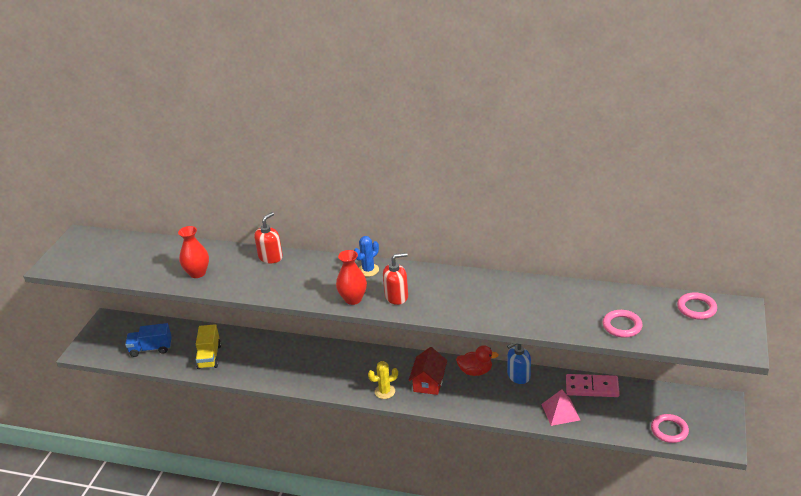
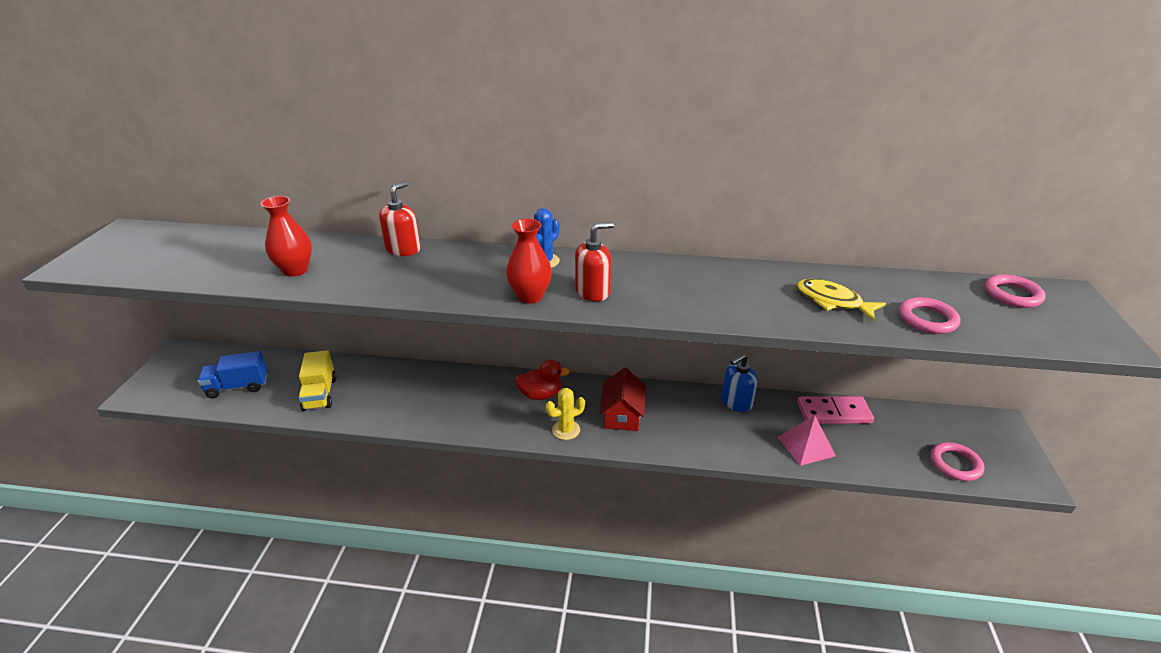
camera: 10 degrees left, 0 degrees up
(475, 371) = (679, 399): red duck -> red duck (540, 394)
(561, 310) = (832, 301): none -> yellow fish

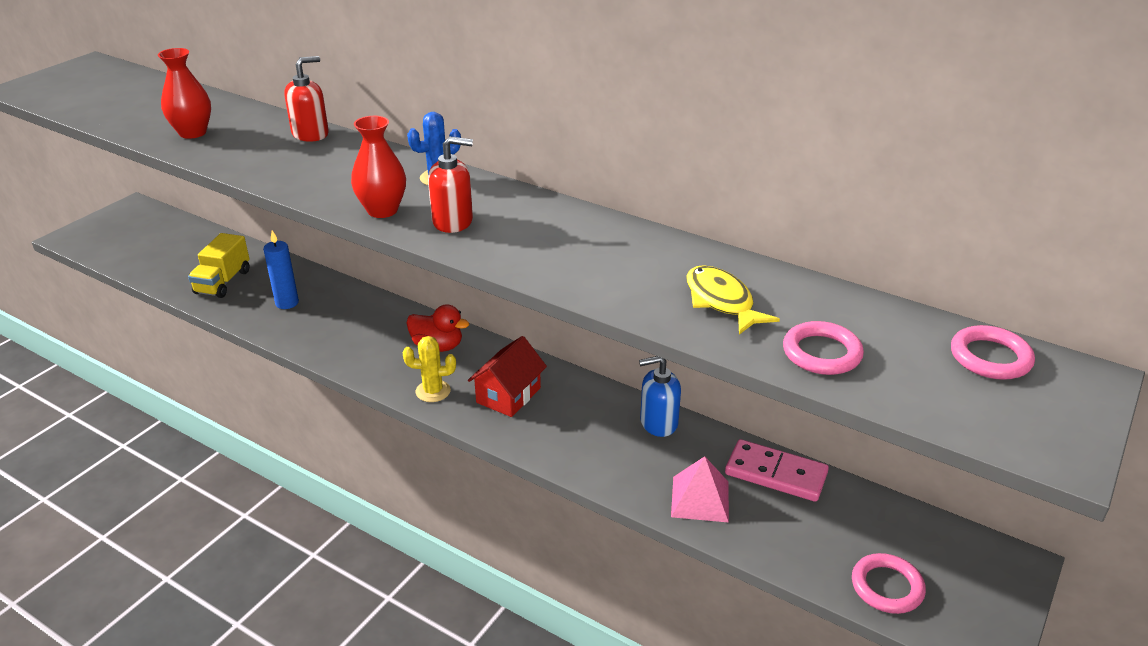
camera: 25 degrees right, 0 degrees up
(238, 387) = (157, 254): blue truck -> none
(391, 395) = (287, 303): none -> blue candle

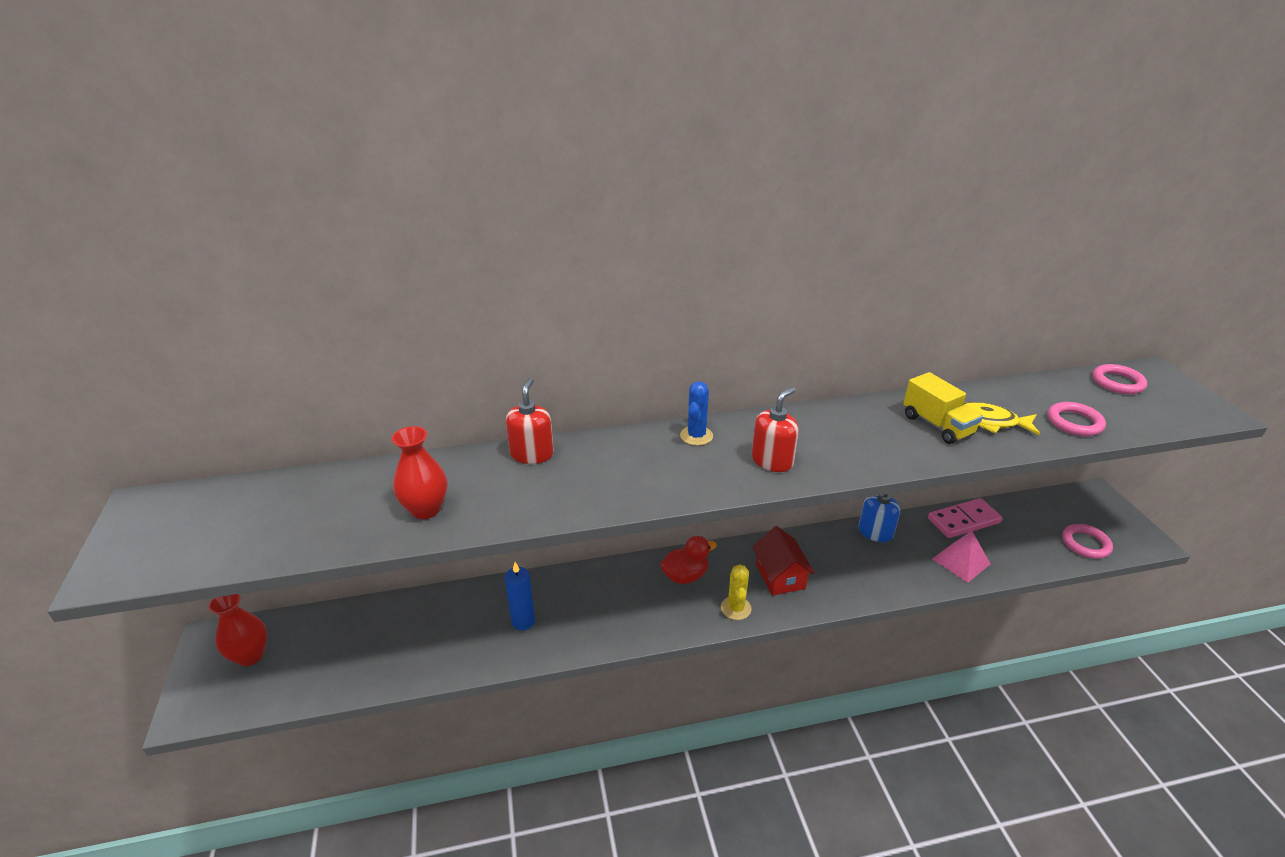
camera: 45 degrees left, 0 degrees up
(223, 282) = (437, 643): yellow truck -> yellow truck (937, 425)
(382, 210) = (715, 481): red vase -> red vase (250, 655)
(433, 391) = (736, 608): yellow cactus -> yellow cactus turned 45 degrees counterclockwise

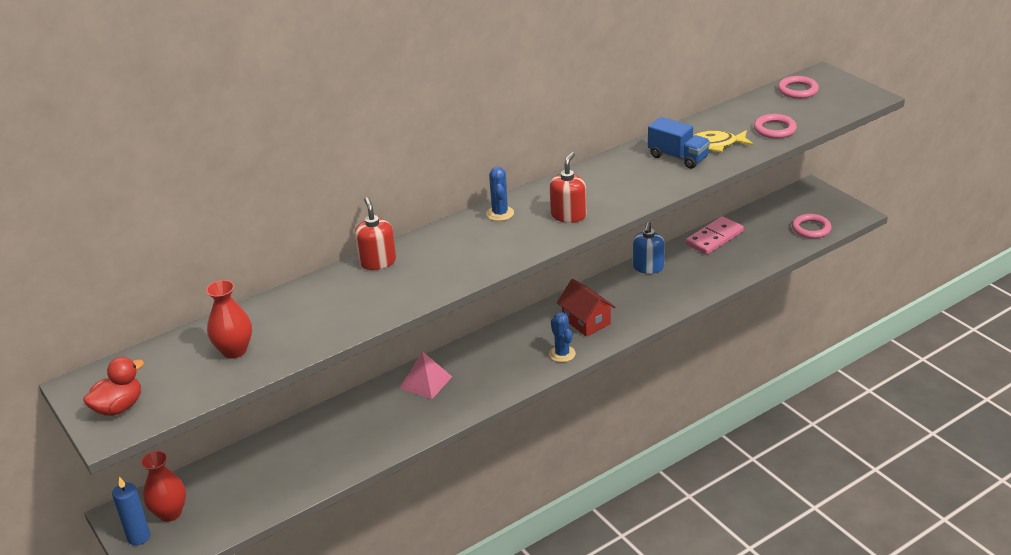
camera: 20 degrees left, 0 degrees up
(426, 509) = (324, 321): red vase -> red vase (234, 350)
(523, 621) = (393, 416): blue candle -> blue candle (139, 537)
(685, 575) = (508, 344): red duck -> red duck (119, 407)
(736, 608) = (562, 354): yellow cactus -> blue cactus
(937, 425) = (678, 157): yellow truck -> blue truck
(961, 561) = (722, 269): pink pyramid -> pink pyramid (426, 382)

